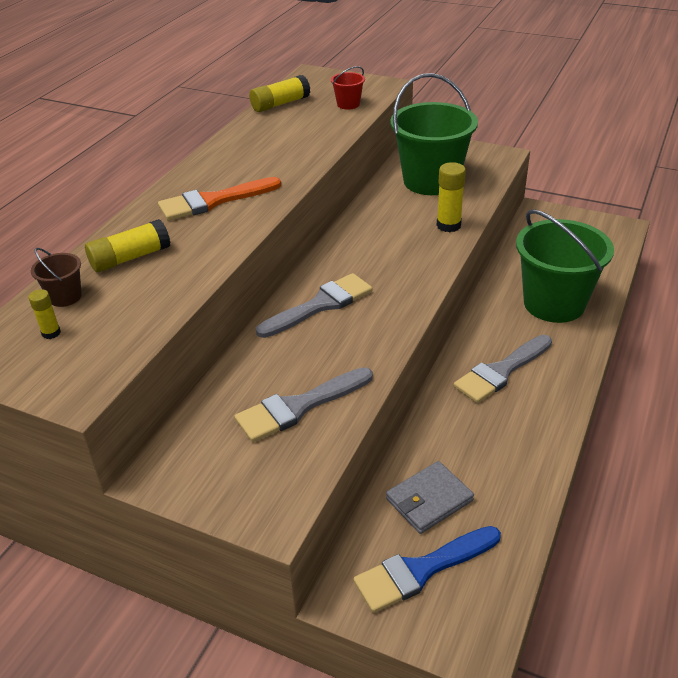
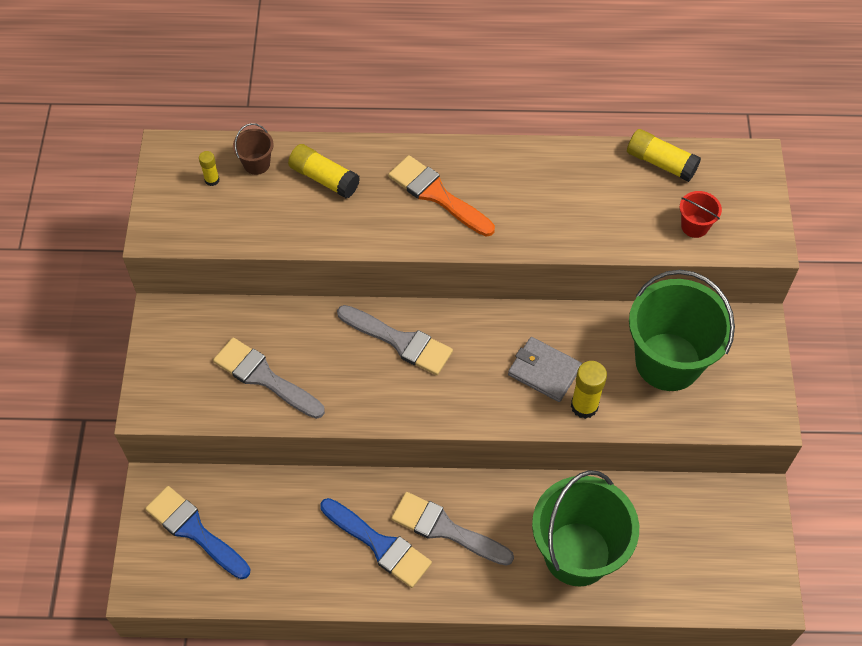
camera: 65 degrees right, 20 degrees up
(429, 500) = (264, 515): grey wallet -> grey wallet (544, 371)
(500, 419) = (379, 545): none -> blue brush

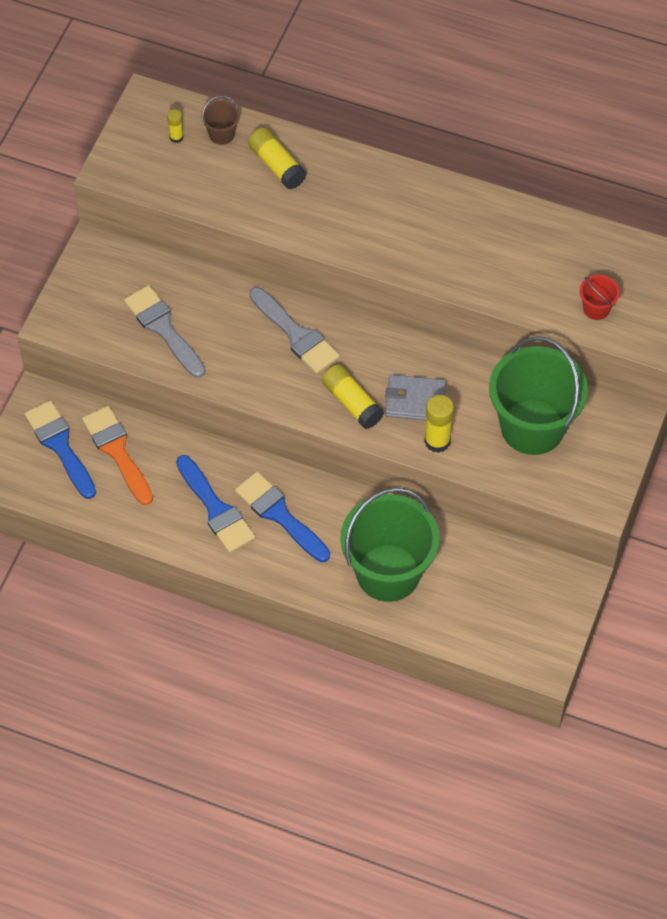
camera: 20 degrees right, 0 degrees up
(437, 195) = (372, 210): orange brush -> orange brush (117, 451)
(445, 529) = (280, 515): grey brush -> blue brush
(544, 371) = (415, 400): grey wallet -> grey wallet turned 45 degrees counterclockwise
(661, 163) = (593, 242): yellow glue stick -> yellow glue stick (352, 403)

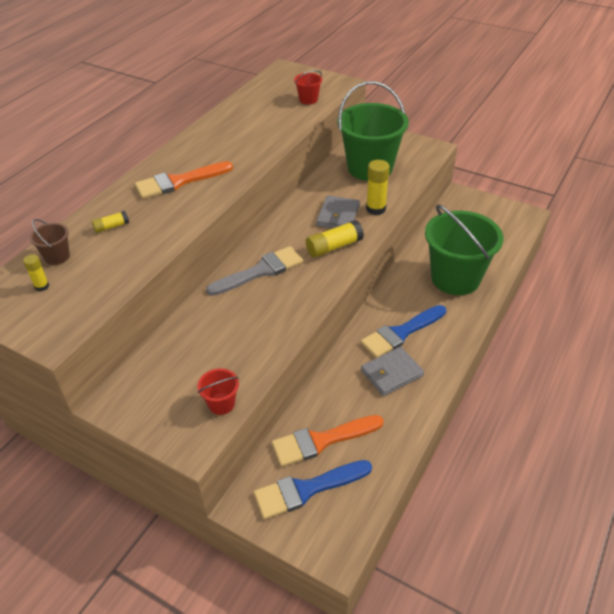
camera: 80 degrees left, 15 degrees down
(102, 335) = (221, 403): none -> red bucket
(163, 328) = (228, 355): grey brush -> none
(216, 509) = (391, 373): blue brush -> grey wallet
(277, 165) = (111, 227): yellow glue stick -> yellow glue stick, size x0.56
(370, 205) = (179, 182): none -> orange brush

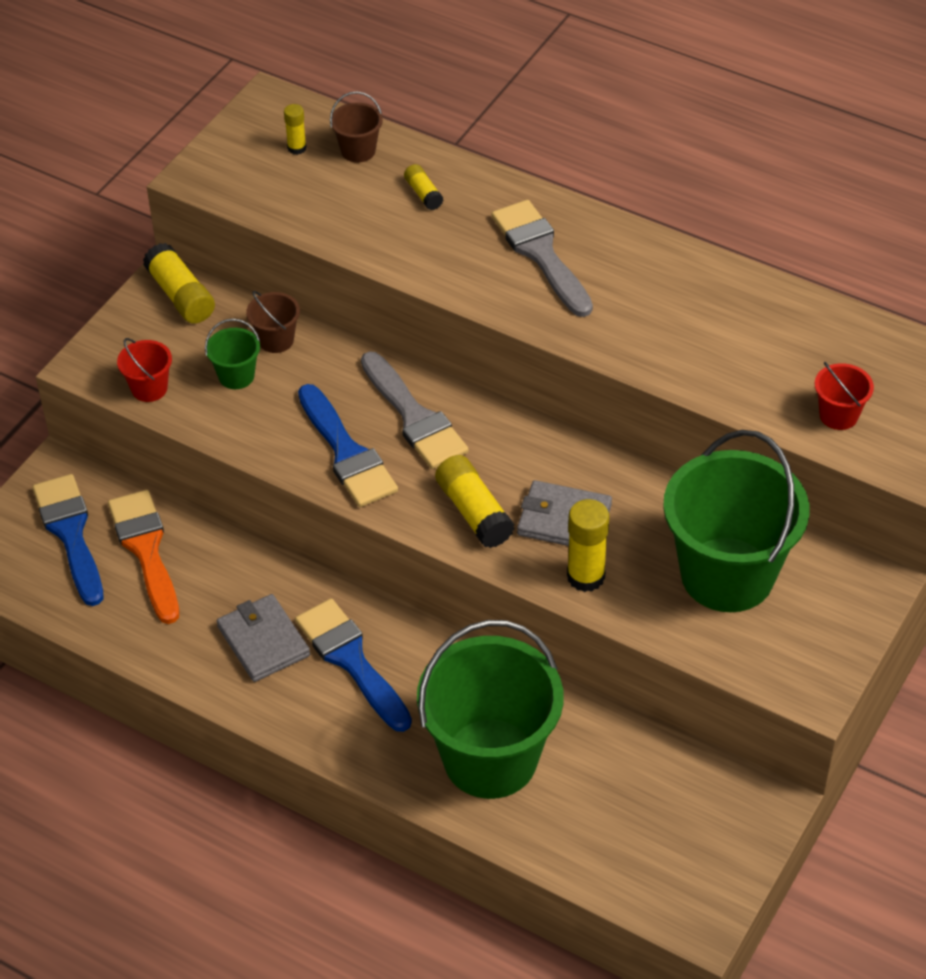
camera: 90 degrees right, 5 degrees up
(128, 392) = (181, 295): none -> yellow glue stick
(179, 182) = (541, 254): orange brush -> grey brush
(184, 337) = (276, 340): none -> brown bucket
(215, 355) = (236, 376): none -> green bucket
(288, 299) = (346, 453): none -> blue brush

